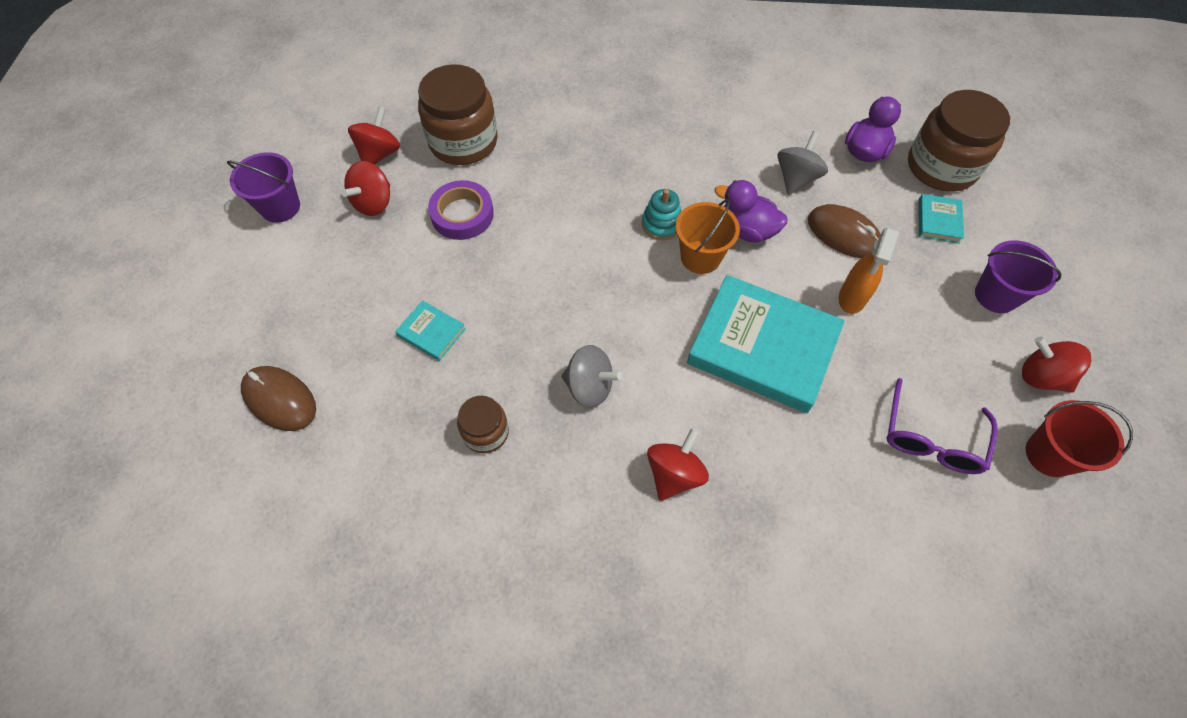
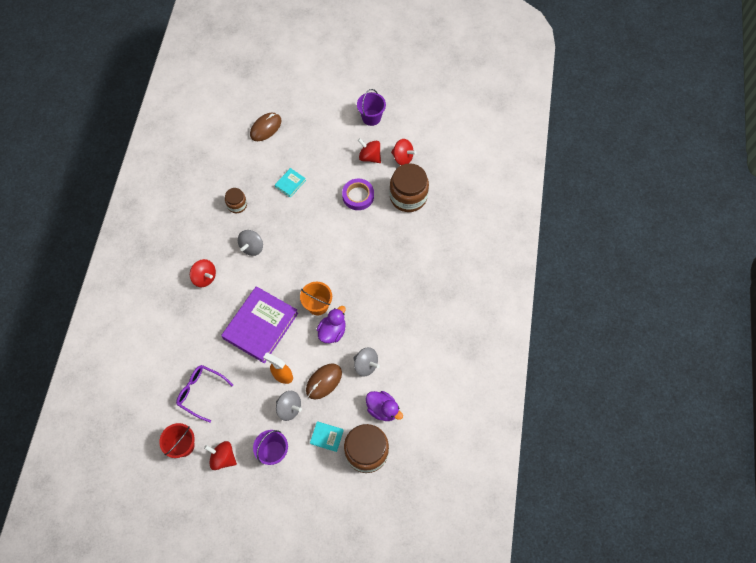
camera: 95 degrees right, 5 degrees up
(661, 224) = (341, 289): turquoise stacking toy -> none
(763, 347) = (261, 326): turquoise book -> purple book
(909, 280) = (289, 408): none -> grey spinning top
(1041, 377) = (223, 458): red spinning top -> red spinning top turned 105 degrees counterclockwise

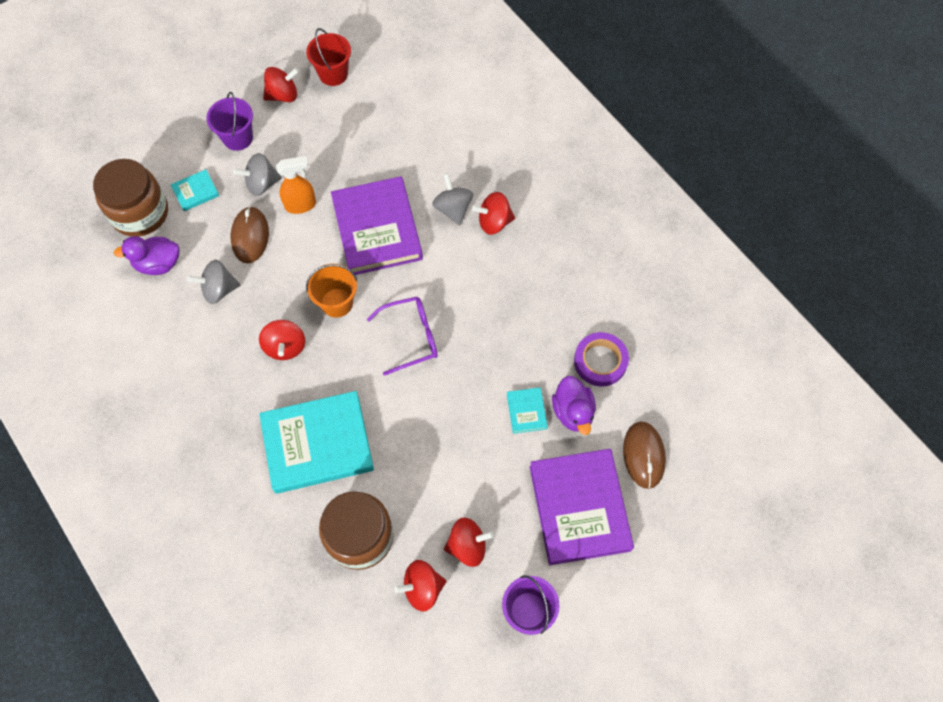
camera: 135 degrees right, 0 degrees up
(200, 392) = (368, 124): purple glasses -> purple glasses (411, 337)
(237, 205) = (556, 327): brown jar -> none
(252, 247) = (482, 297): grey spinning top -> grey spinning top (453, 209)
(312, 132) = (579, 508): none -> purple book
(332, 331) = (292, 291): purple duck -> purple duck (573, 412)
(358, 196) = (425, 475): purple tape -> purple tape (600, 361)
(362, 305) = (285, 347): none -> red spinning top
(390, 248) = (317, 444): none -> turquoise book

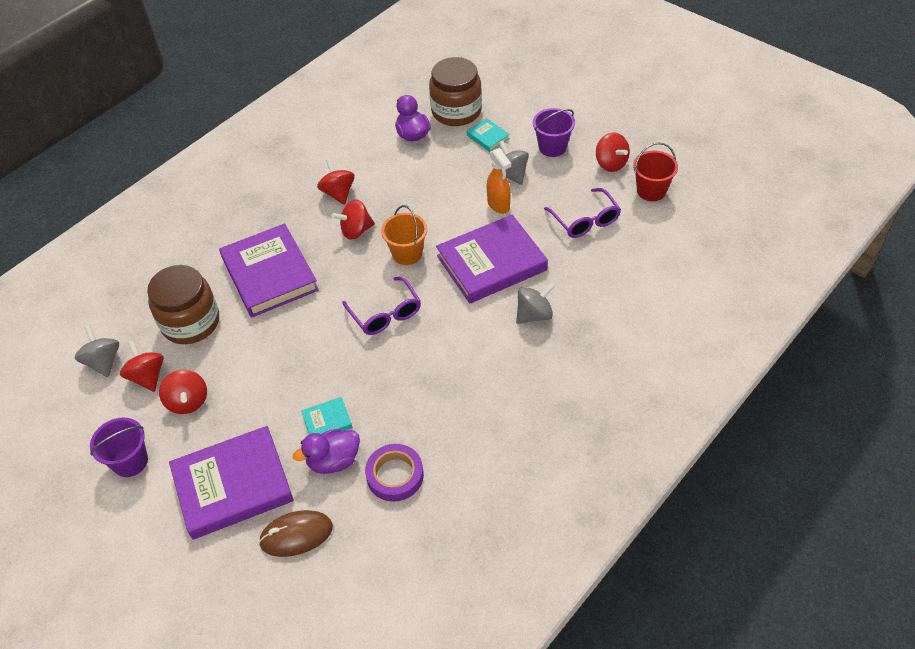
camera: 80 degrees right, 15 degrees down
(219, 289) = (399, 176): grey spinning top -> grey spinning top (103, 362)
(250, 236) = (456, 181): brown mouse -> none
(317, 444) = (270, 274): turquoise book -> purple book
(351, 137) = (585, 221): none -> purple glasses
(494, 222) = (530, 351): red spinning top -> red spinning top (338, 193)

